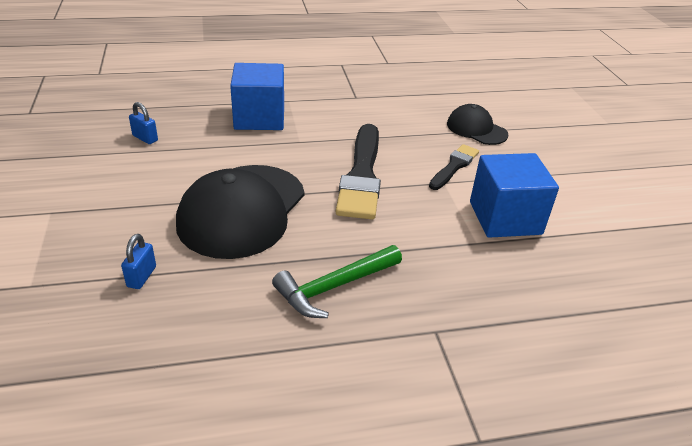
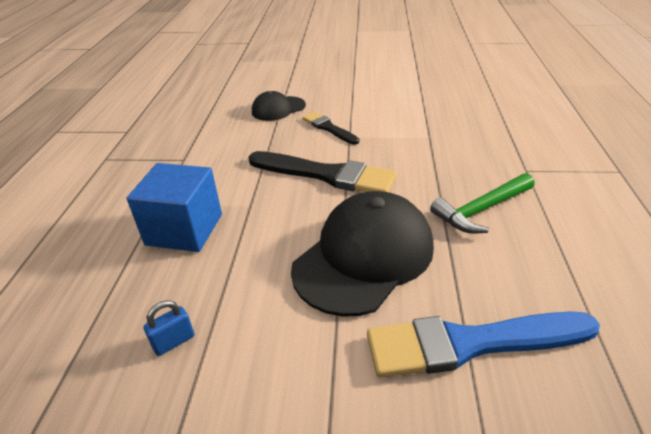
camera: 70 degrees left, 0 degrees up
(141, 277) = (470, 343): blue padlock -> blue brush
(242, 210) = (364, 257): black cap -> black cap turned 90 degrees counterclockwise
(334, 287) = (481, 210): green hammer -> green hammer turned 75 degrees clockwise
(505, 218) = (402, 120): blue cube -> none

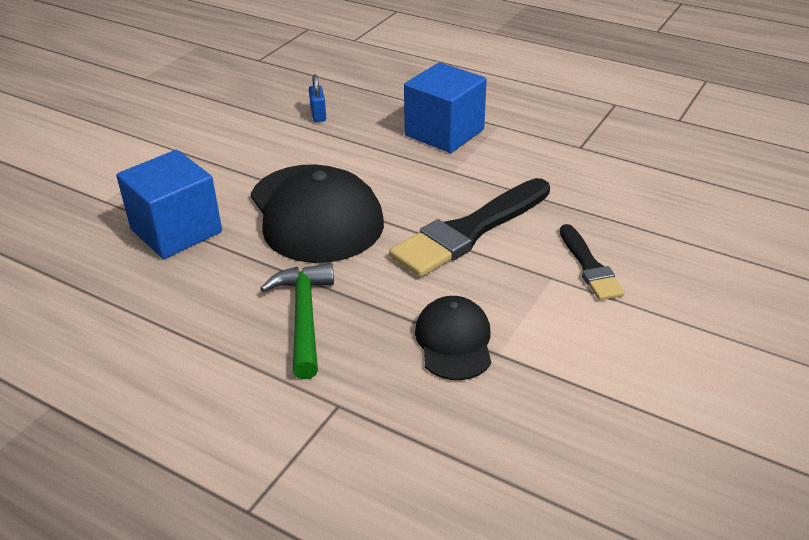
camera: 115 degrees right, 0 degrees up
(278, 109) = (683, 238): black cap -> black cap (454, 341)
(328, 128) = (589, 266): black brush -> black brush turned 90 degrees clockwise
(470, 343) = (176, 231): blue brush -> blue cube

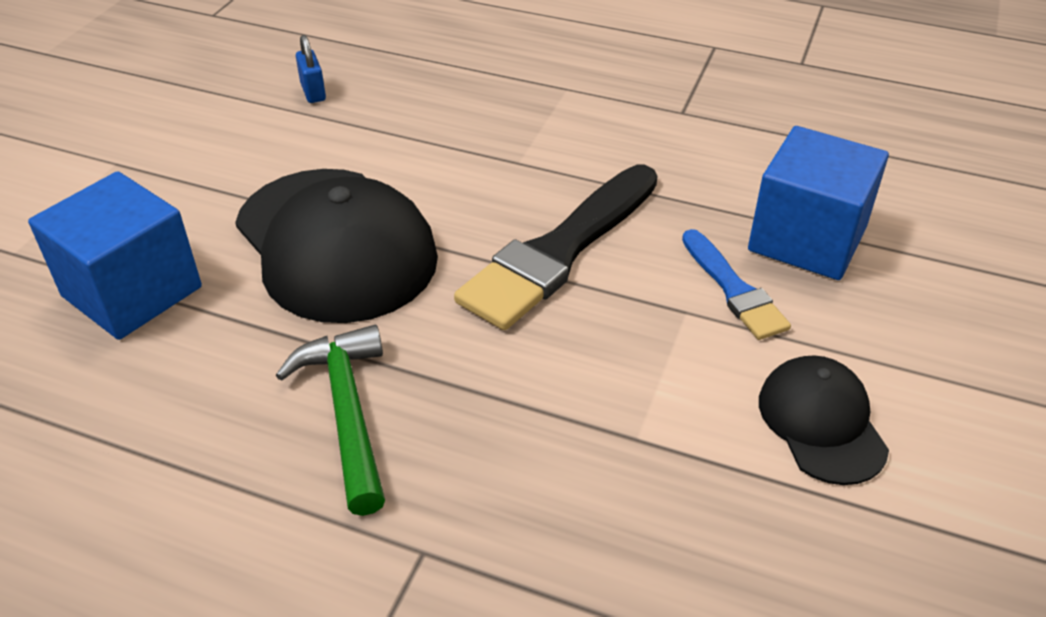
camera: 10 degrees left, 5 degrees up
(444, 133) = (495, 105): blue cube -> blue cube (807, 239)
(454, 341) = (572, 427): black cap -> black cap (821, 422)
(589, 266) = (734, 289): black brush -> blue brush

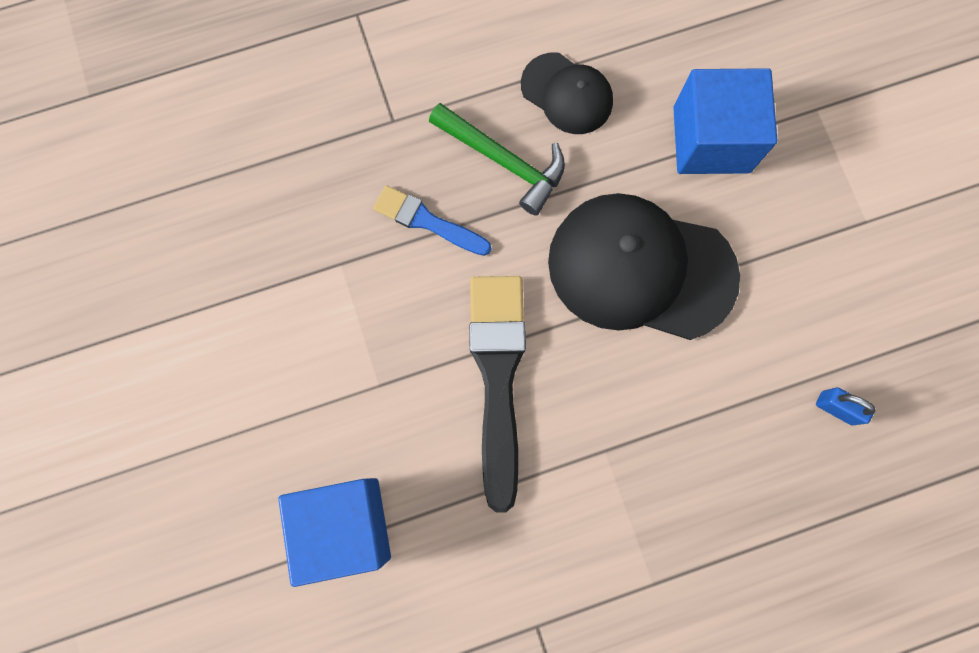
camera: 140 degrees right, 35 degrees up
(734, 289) = (362, 430): blue brush -> blue brush (427, 221)
(821, 422) = (248, 353): black cap -> black cap (567, 94)

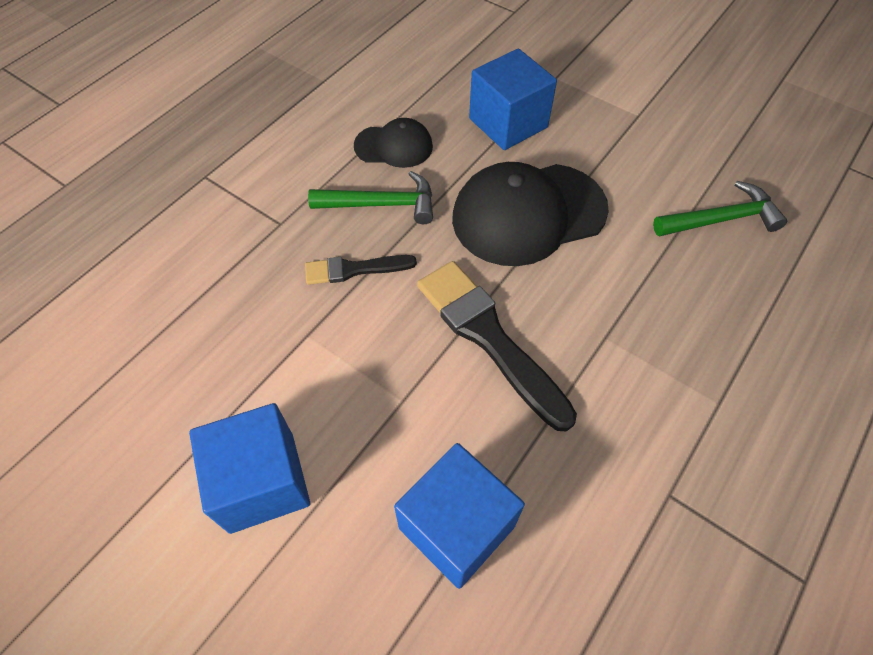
camera: 35 degrees left, 20 degrees down
(220, 379) = (262, 482): none -> blue cube
(427, 221) = (354, 269): blue brush -> black brush
(836, 408) = (721, 219): blue padlock -> green hammer

